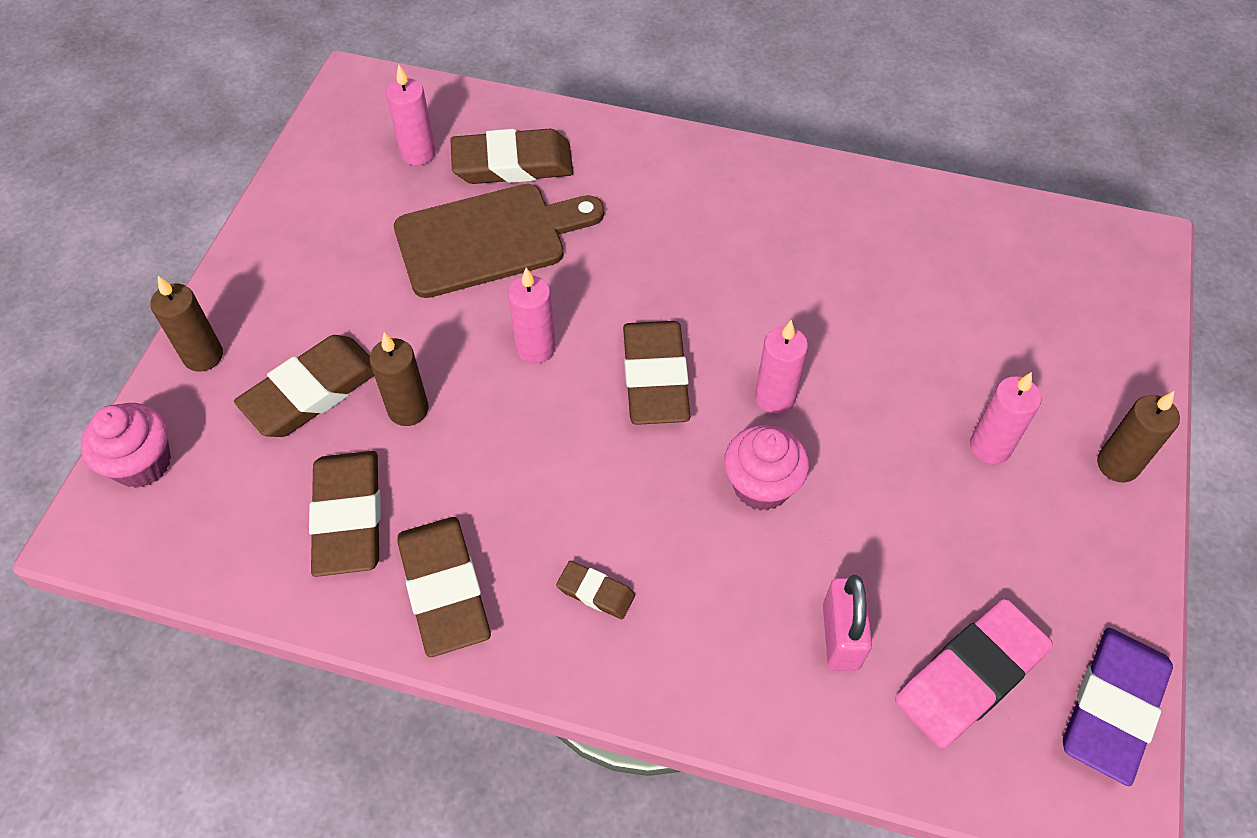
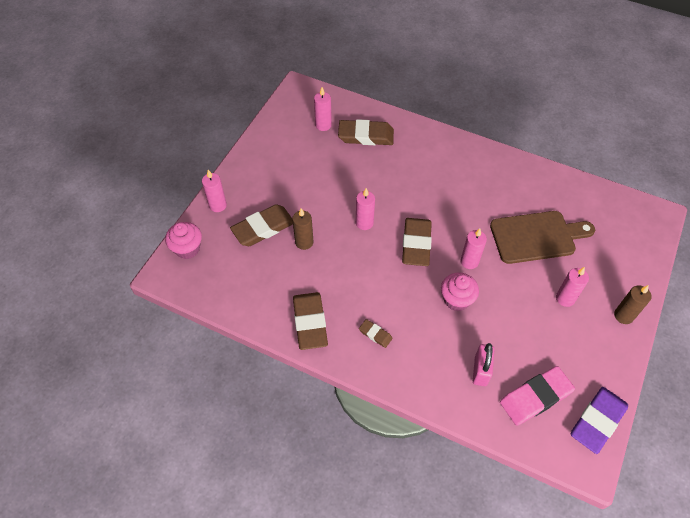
camera: 10 degrees right, 0 degrees up
(203, 356) = (218, 205): brown candle -> pink candle
(348, 517) = (272, 285): brown eraser -> none
(489, 239) = (350, 170): brown cutting board -> brown cutting board (536, 237)

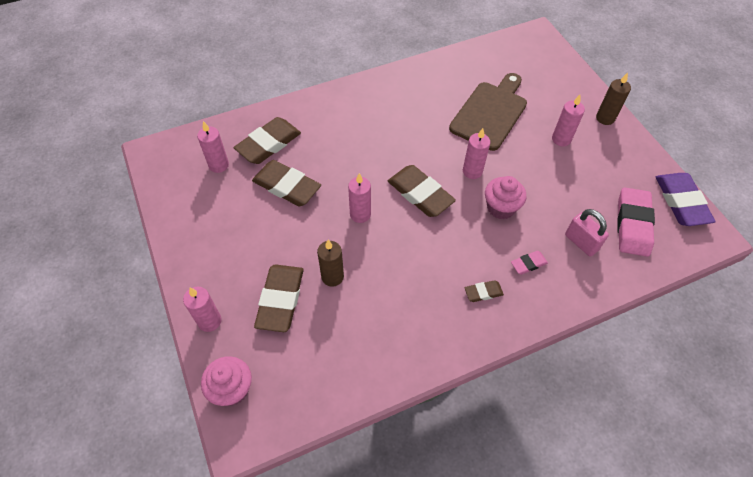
camera: 50 degrees left, 0 degrees up
(310, 322) = (425, 337): brown eraser -> brown eraser (287, 186)
(426, 347) = (528, 264): none -> pink eraser

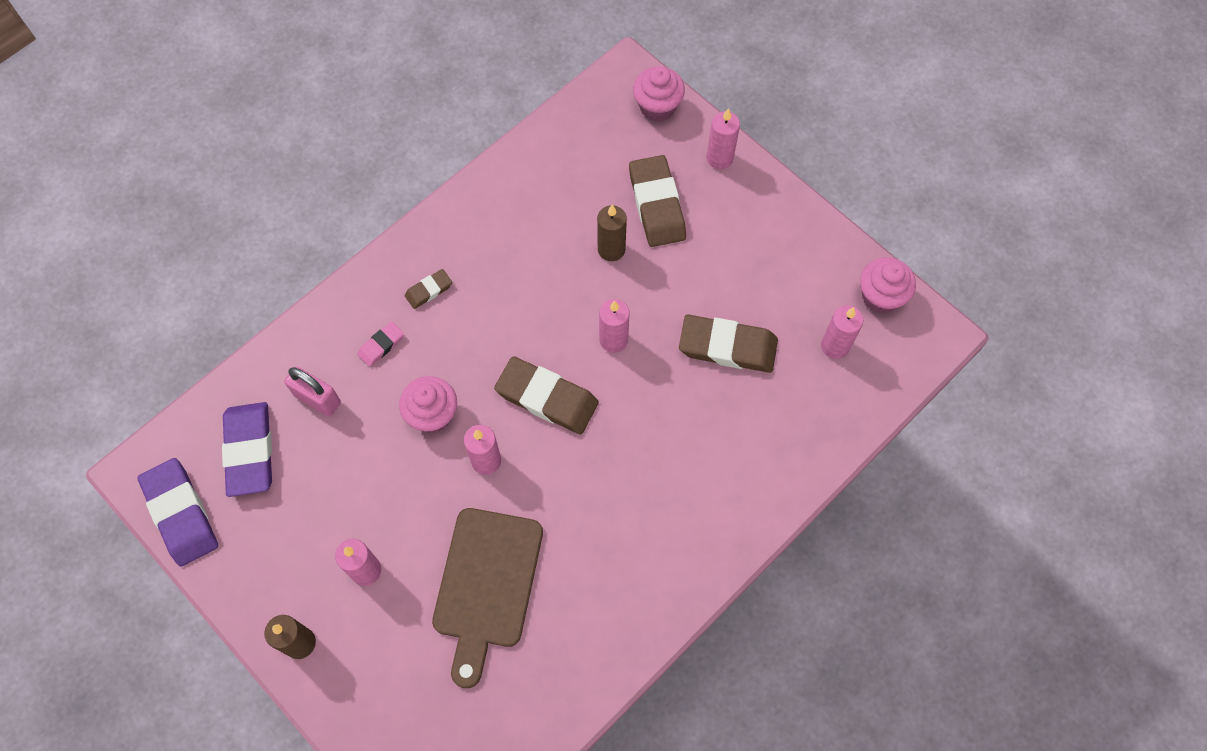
camera: 160 degrees right, 10 degrees up
(168, 183) = (880, 296): none -> pink cupcake
(268, 144) = (789, 404): brown eraser -> none
(633, 224) = (250, 451): pink eraser -> purple eraser

